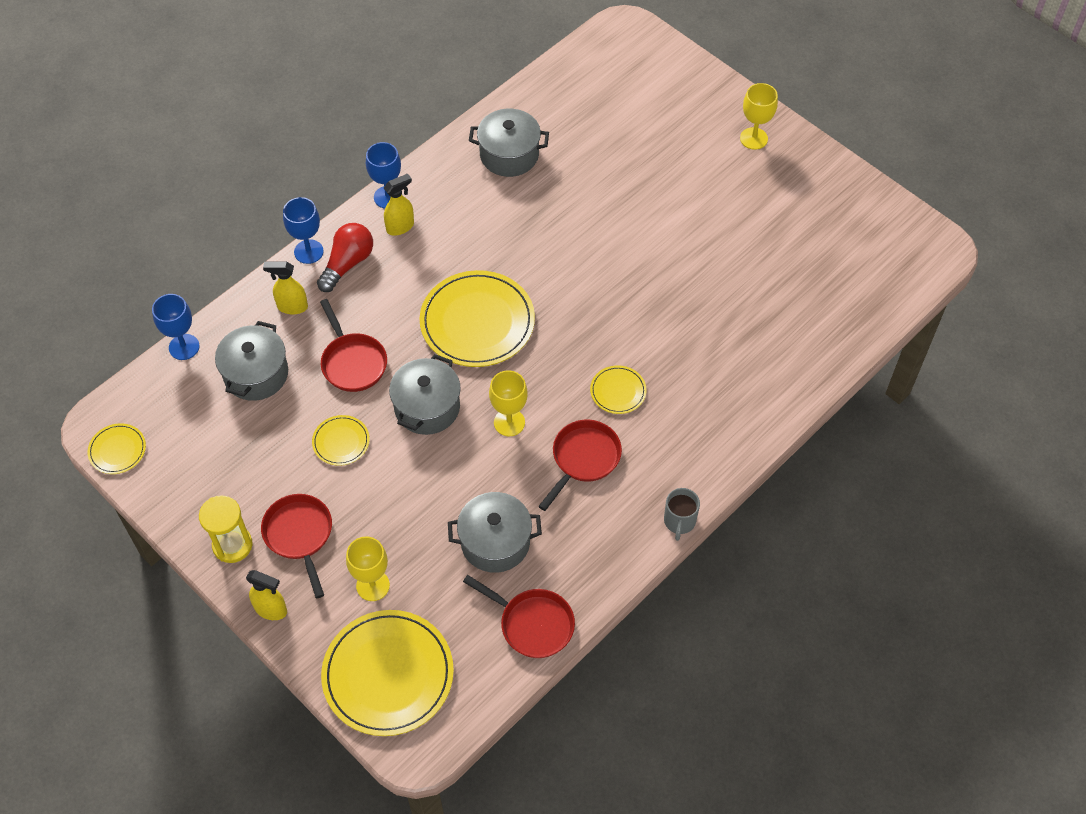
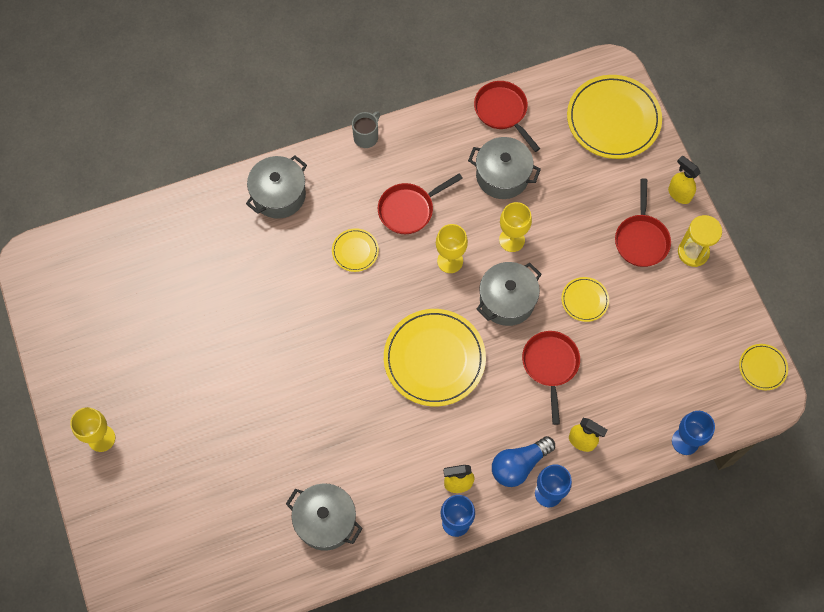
camera: 155 degrees left, 10 degrees up
(256, 374) = (632, 389): grey pot -> grey pot (279, 195)
(347, 264) = (519, 465): red light bulb -> blue light bulb
(373, 585) = (601, 181): yellow goblet -> yellow goblet (512, 240)

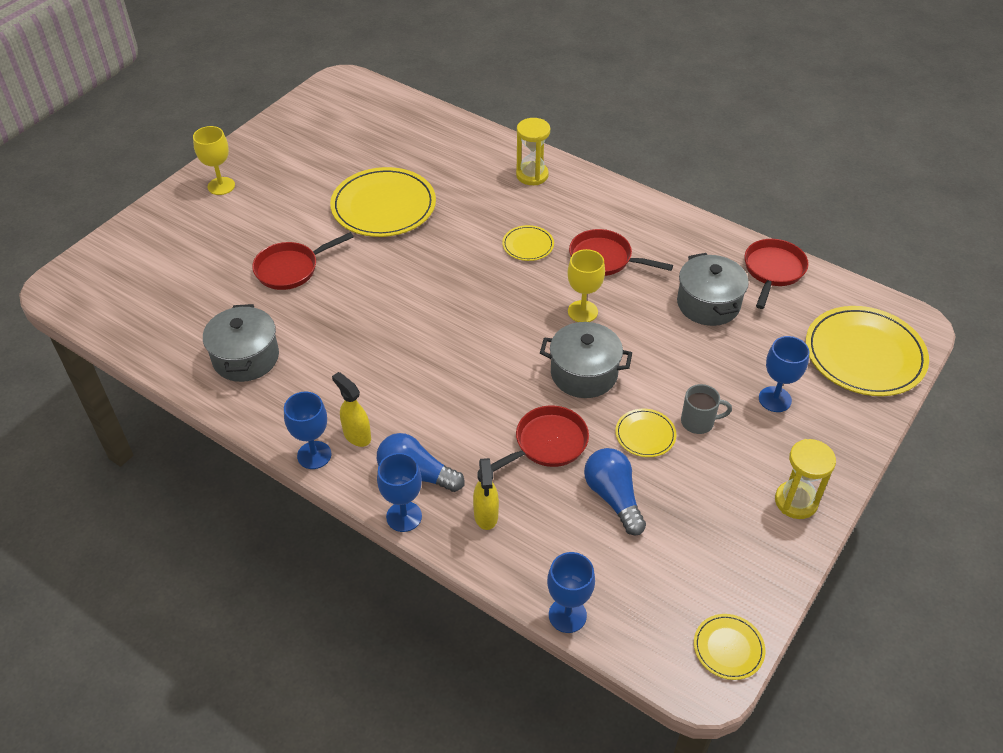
camera: 55 degrees right, 20 degrees down
(279, 195) = (532, 175): grey pot -> yellow hourglass
(366, 137) = (644, 198): grey mug -> grey mug (698, 422)
(434, 359) = (473, 351): yellow plate -> yellow plate (383, 206)
(512, 240) = (650, 344): yellow goblet -> none
(611, 201) = (775, 399): none -> blue goblet
(619, 355) = (613, 497): none -> blue light bulb
(641, 239) = (761, 447): red pan -> red pan (291, 269)
(679, 194) = (847, 452): yellow spray bottle -> none

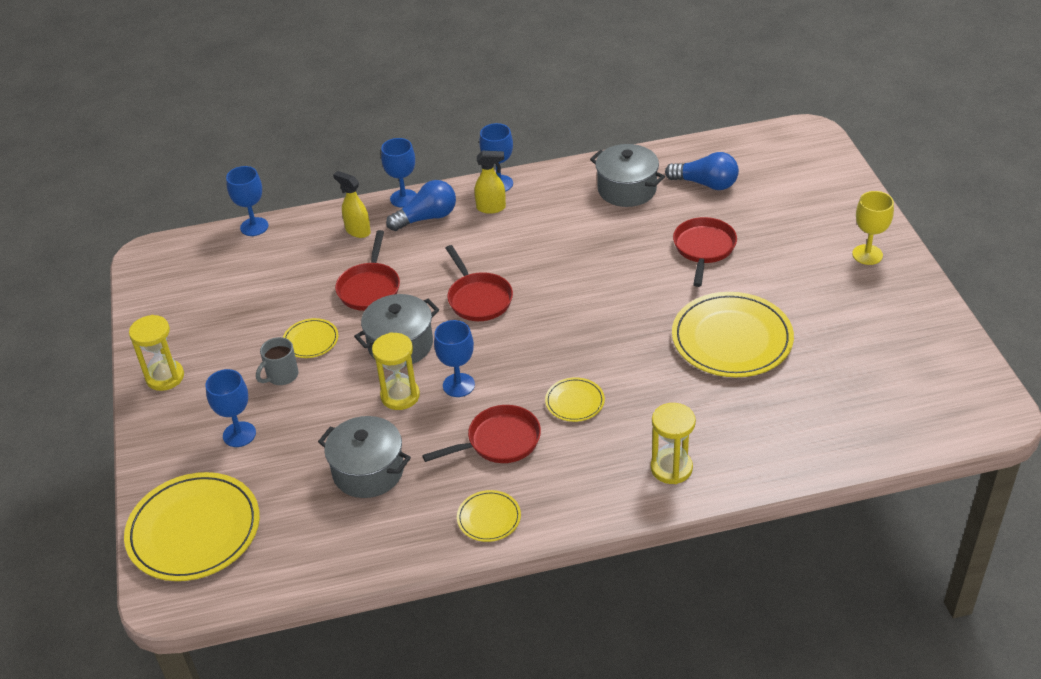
camera: 135 degrees right, 5 degrees down
(582, 311) = (458, 385): yellow goblet -> blue goblet
(613, 497) = (291, 293): blue light bulb -> blue light bulb (705, 184)
(630, 336) = (400, 396): none -> yellow hourglass
(728, 648) = (145, 276): yellow plate -> yellow plate (489, 518)
(773, 271) = (344, 551): red pan -> red pan (478, 299)

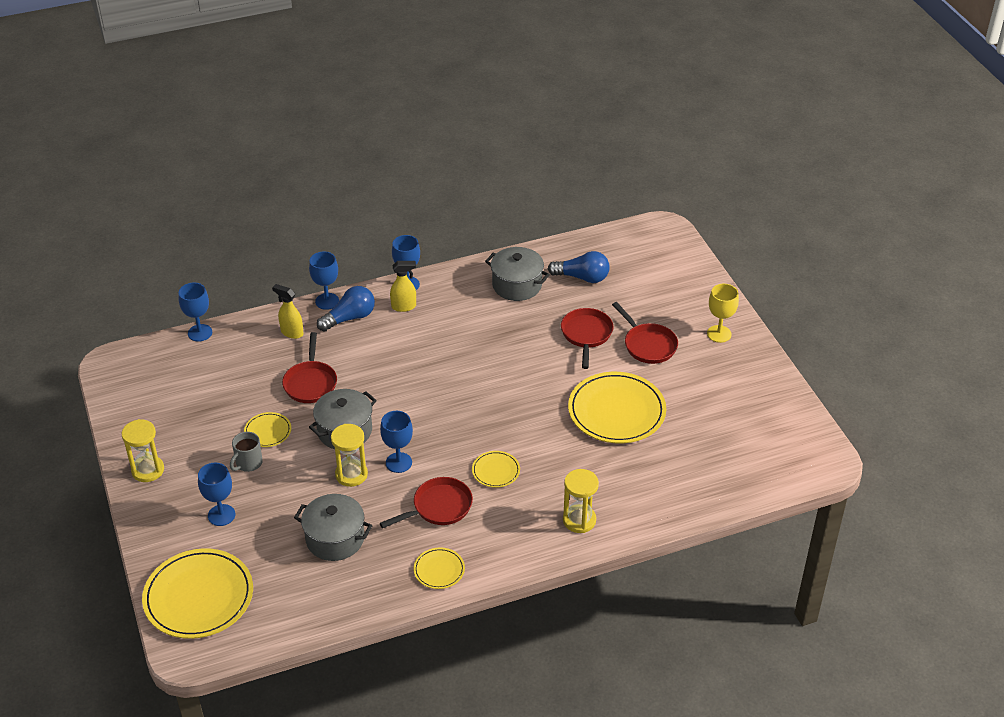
camera: 10 degrees left, 0 degrees up
(478, 299) = (404, 387): red pan -> red pan (648, 345)

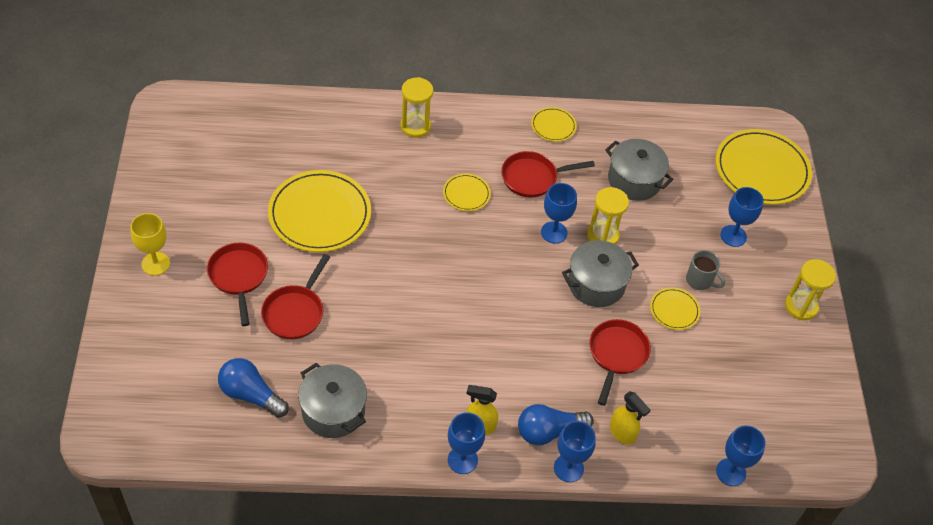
camera: 165 degrees left, 10 degrees up
(248, 463) = (700, 280): grey mug -> grey mug turned 75 degrees clockwise

